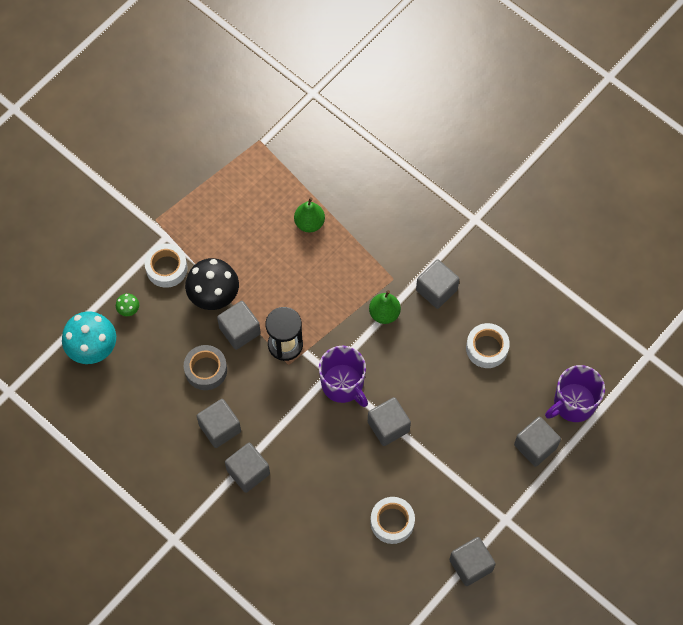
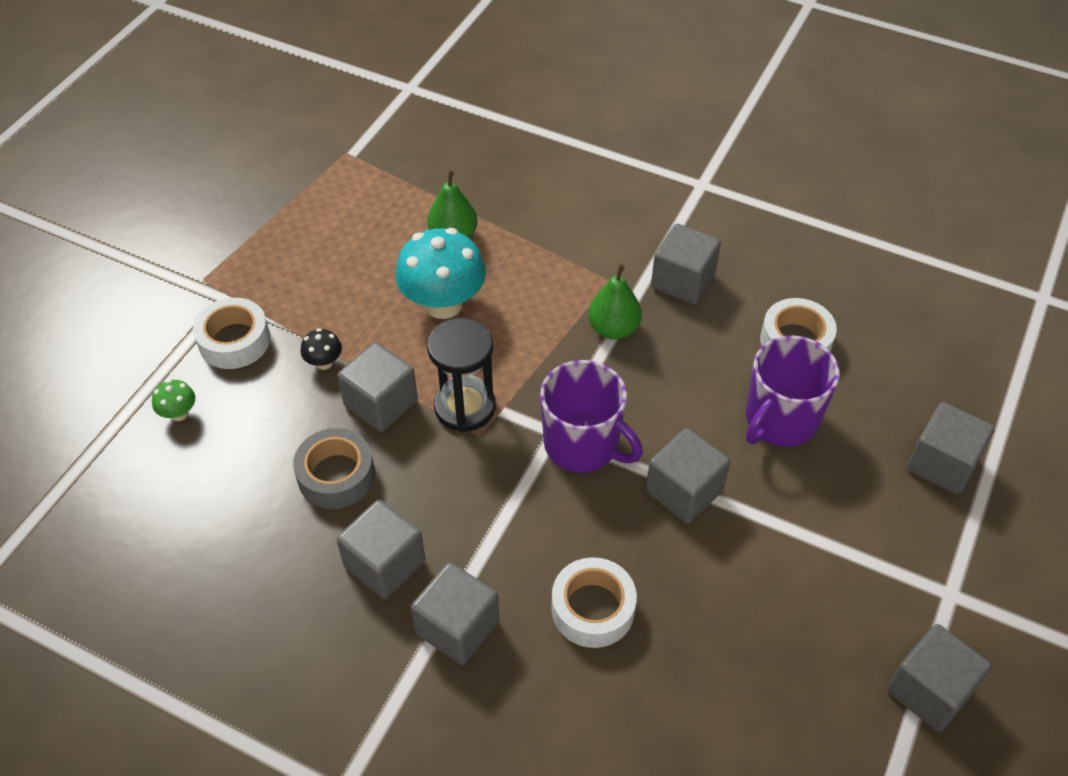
camera: 15 degrees left, 15 degrees down
(93, 348) = (122, 487): turquoise mushroom -> turquoise mushroom (443, 304)
(214, 295) = (324, 362): black mushroom -> black mushroom, size x0.45
(392, 522) = (753, 649): white tape -> white tape (593, 609)
(573, 403) = (968, 388): purple mug -> purple mug (780, 420)

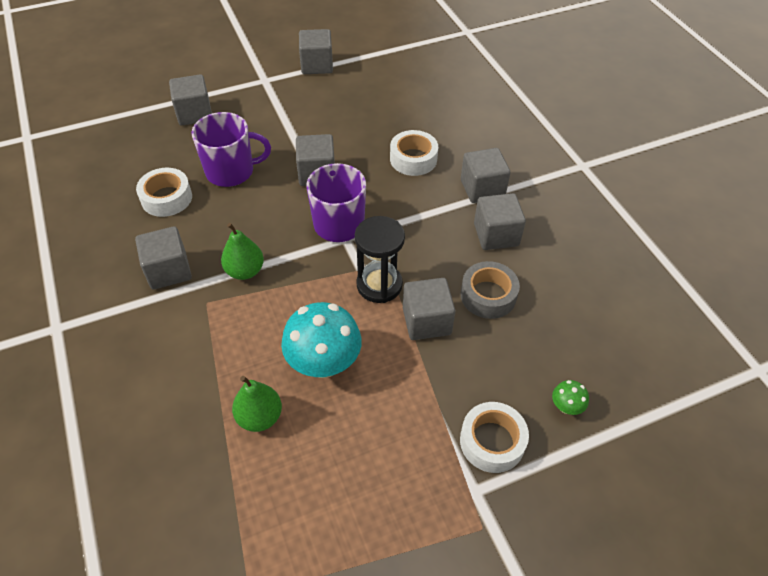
camera: 140 degrees left, 0 degrees up
(324, 362) = (440, 376): black mushroom -> none

